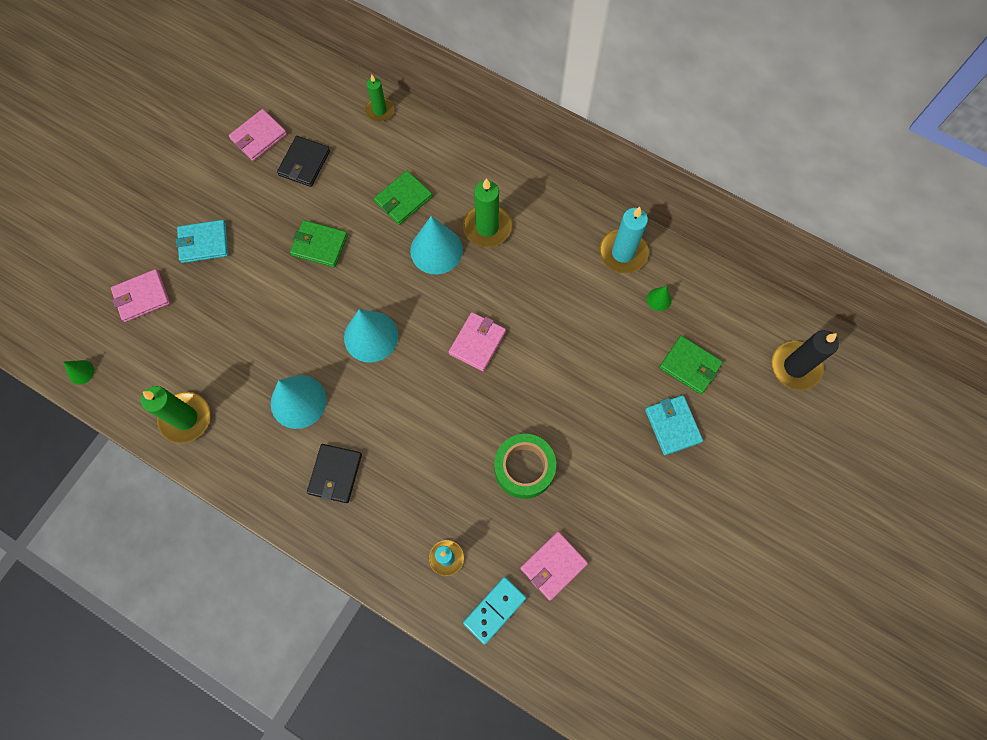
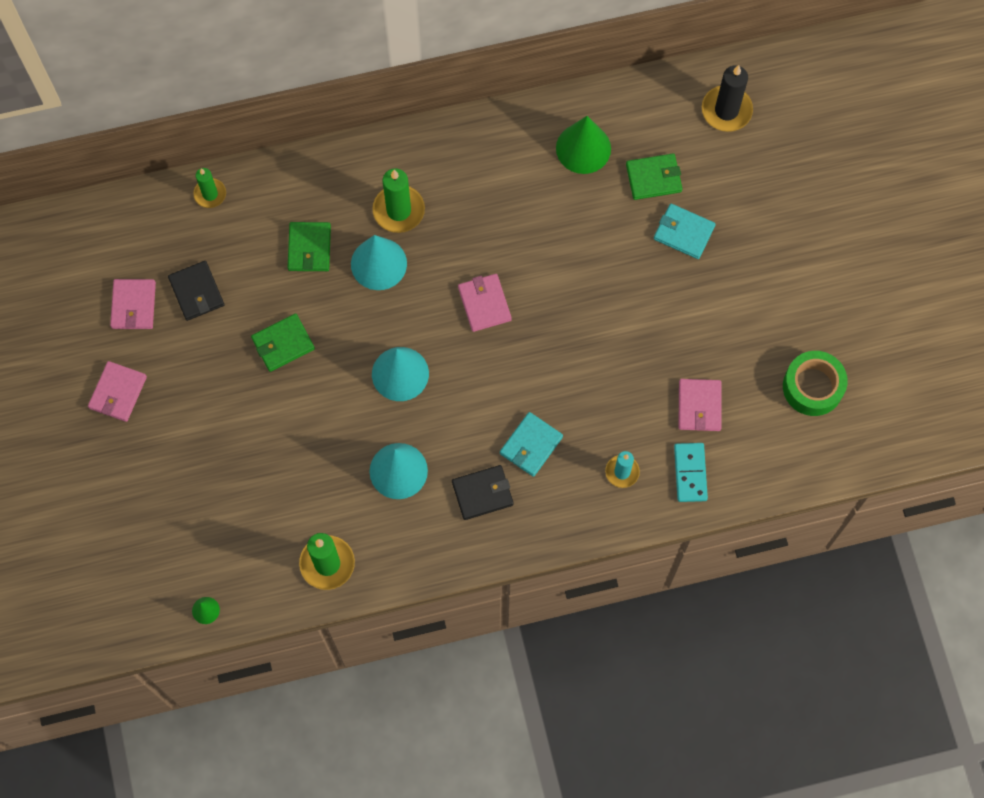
camera: 45 degrees left, 0 degrees up
(142, 297) = (186, 513): pink wallet -> pink wallet (118, 392)
(204, 243) = (187, 427): turquoise wallet -> turquoise wallet (531, 445)
(335, 474) = (482, 493): black wallet -> black wallet turned 75 degrees counterclockwise
(524, 468) = (612, 360): green tape -> green tape (812, 387)
(623, 253) = (521, 136): turquoise candle -> none
(659, 299) = (583, 148): green cone -> green cone, size x2.15

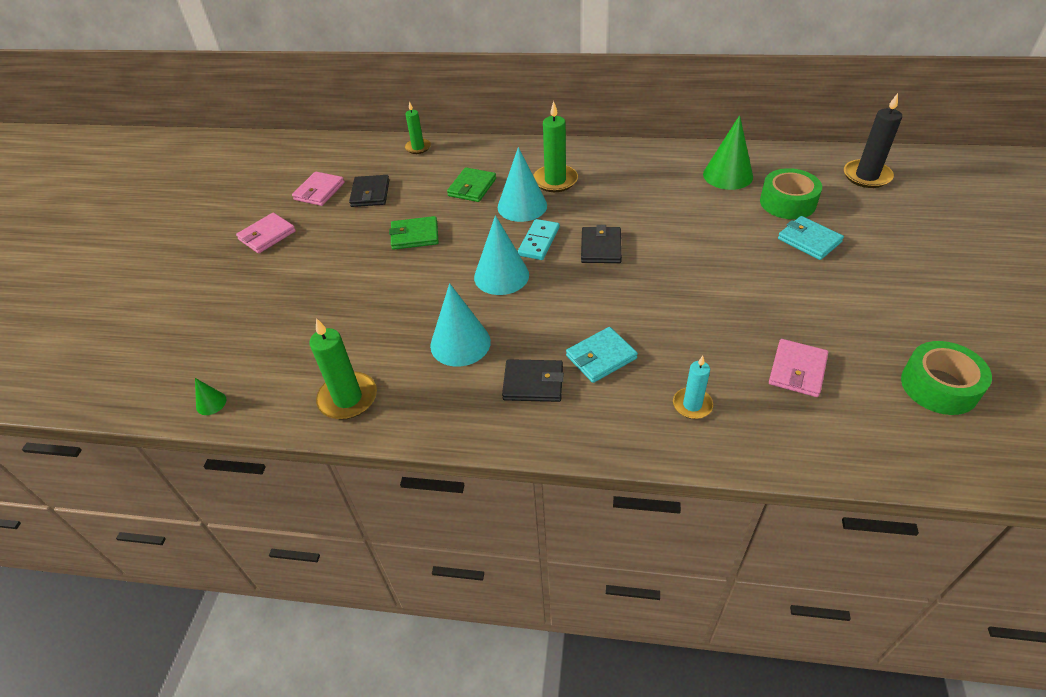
camera: 25 degrees right, 25 degrees down
(484, 304) = (601, 247): pink wallet -> black wallet
(653, 178) = (787, 202): green wallet -> green tape
(690, 473) = (772, 427): turquoise domino -> turquoise domino (538, 241)

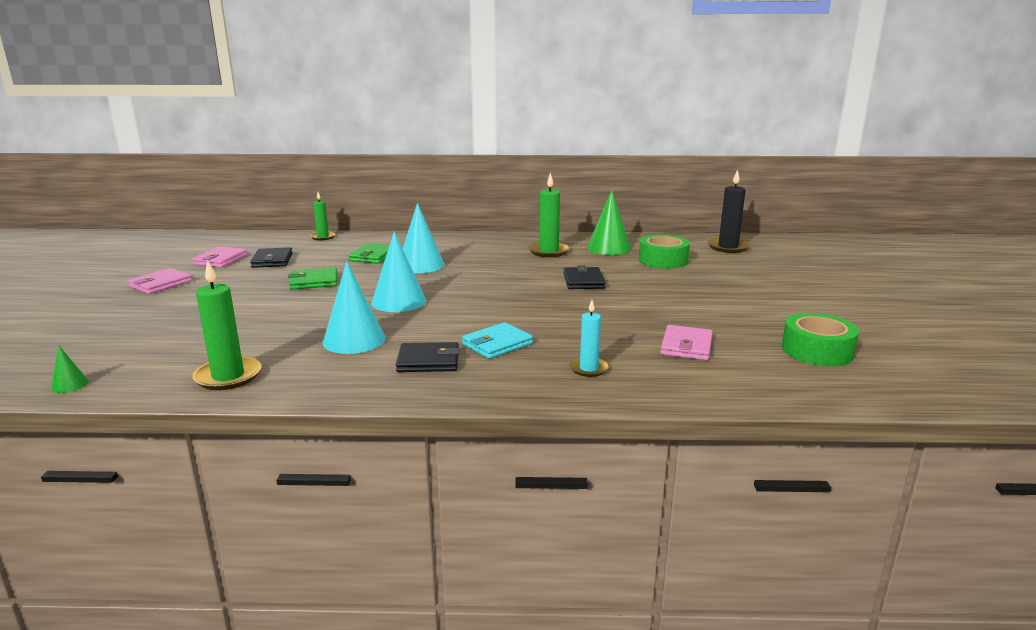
camera: 10 degrees left, 25 degrees down
(538, 241) = (436, 283): turquoise domino -> none
(555, 181) = (452, 252): green candle -> green candle (548, 251)
(601, 247) = (495, 285): black wallet -> black wallet (583, 281)
(809, 240) = (685, 278): turquoise wallet -> none

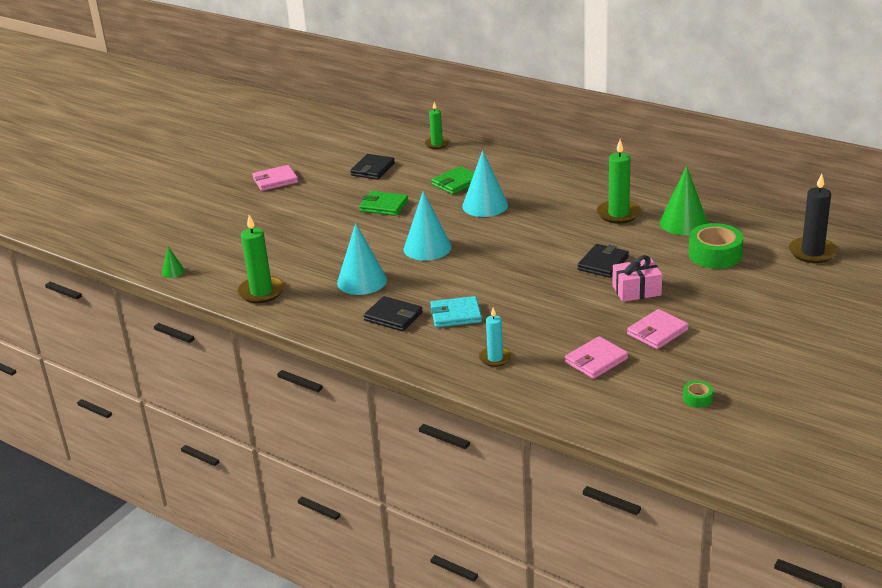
camera: 35 degrees right, 10 degrees up
(220, 260) = (335, 159): pink wallet -> pink wallet (657, 332)
(639, 292) = (636, 290): none -> pink gift
(817, 351) = (697, 398): green tape -> green tape, size x0.47

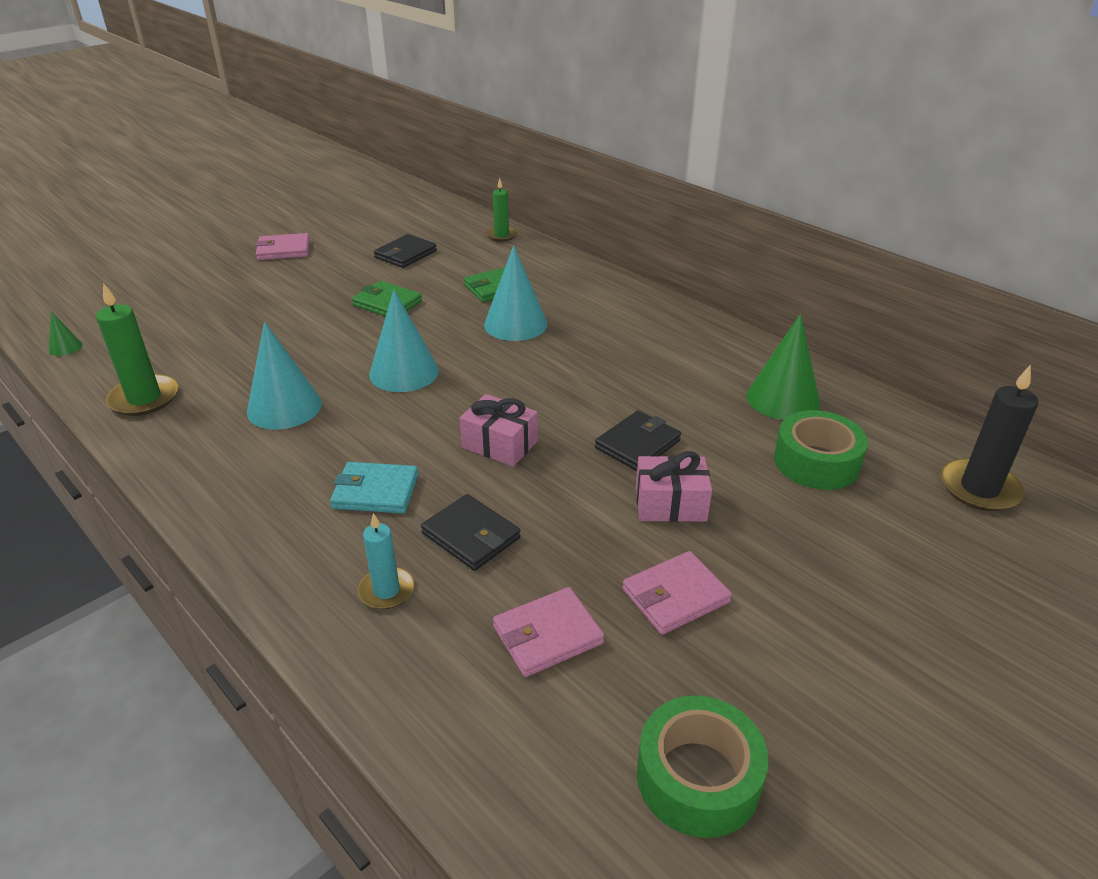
camera: 10 degrees right, 5 degrees up
(393, 316) = (286, 476): black wallet -> black wallet (471, 536)
(517, 278) = (499, 444): none -> pink gift
(618, 214) = (692, 368): green candle -> none
(697, 398) = (698, 777): green tape -> green tape, size x2.13

